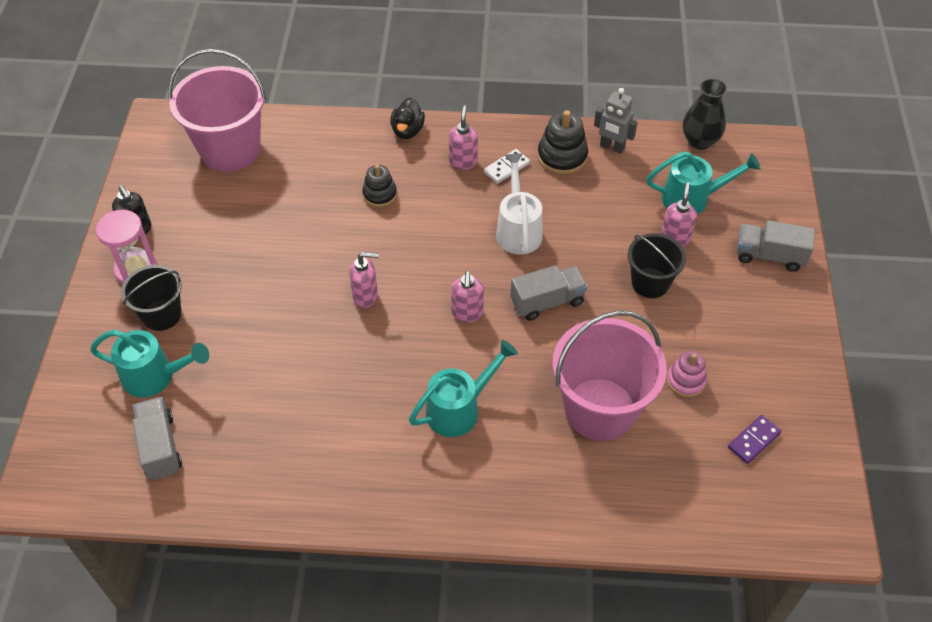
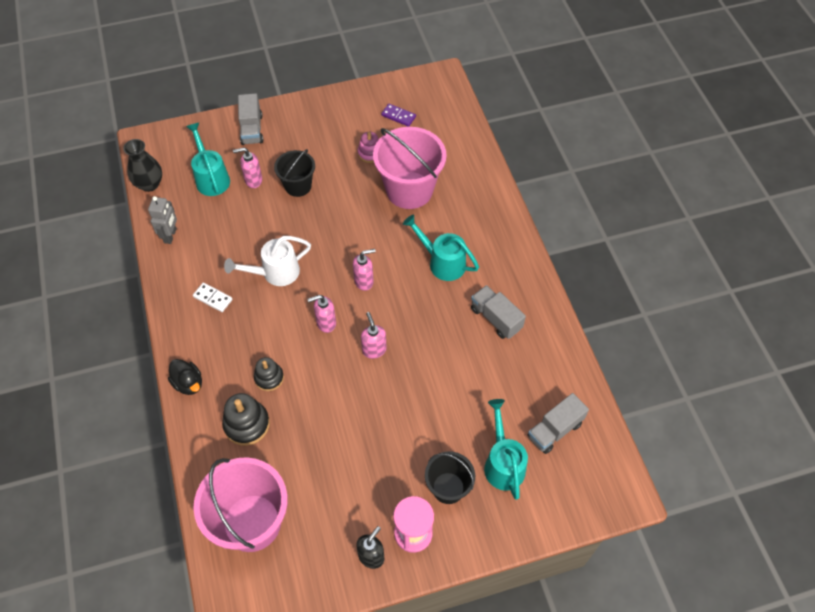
camera: 110 degrees left, 5 degrees up
(407, 131) = (188, 383): black duck -> black duck turned 60 degrees clockwise
(463, 162) = (214, 330): pink soap dispenser -> pink soap dispenser (326, 323)
(547, 302) = (336, 238): grey truck -> grey truck (496, 318)
(562, 157) = (190, 265): black stacking toy -> black stacking toy (247, 424)

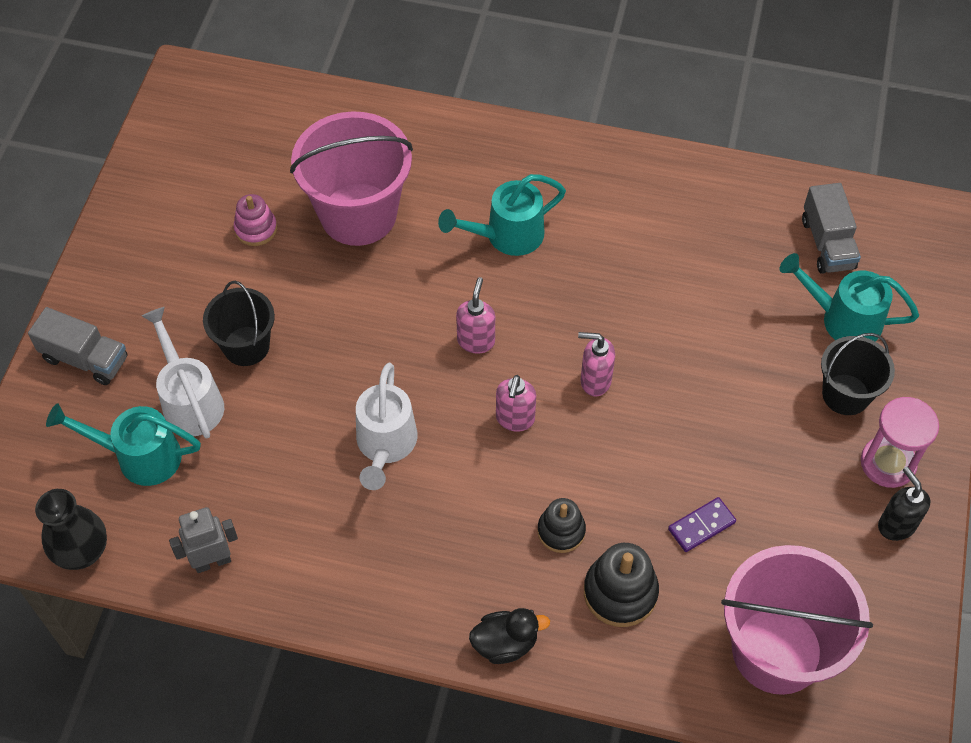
camera: 60 degrees left, 0 degrees up
(170, 236) = (212, 561): grey robot -> grey robot turned 60 degrees counterclockwise
(213, 298) = (374, 549): white domino -> none
(253, 180) = (190, 400): pink soap dispenser -> white watering can
(398, 116) = (215, 163): purple domino -> purple domino (701, 526)
(496, 318) = (633, 222): grey truck -> none

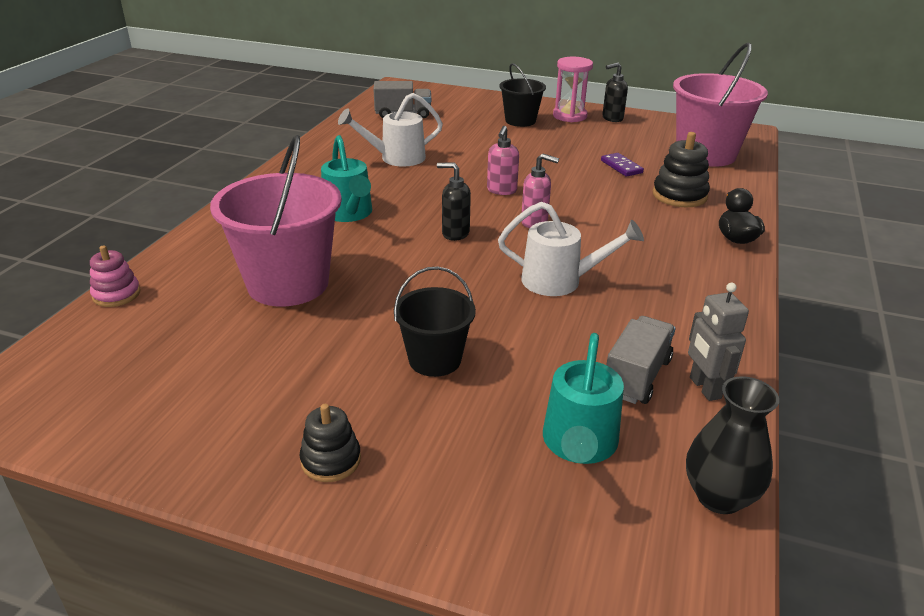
camera: 85 degrees left, 25 degrees down
(85, 359) = (427, 500): grey truck -> grey truck (636, 376)
(190, 400) = (502, 403): white watering can -> white watering can (396, 158)
(256, 229) = (275, 349): pink stacking toy -> pink stacking toy (116, 294)
(476, 341) = (455, 233): pink soap dispenser -> black soap dispenser
(561, 531) = (634, 212): black stacking toy -> black stacking toy (331, 460)
(842, 319) = (463, 116): turquoise watering can -> none

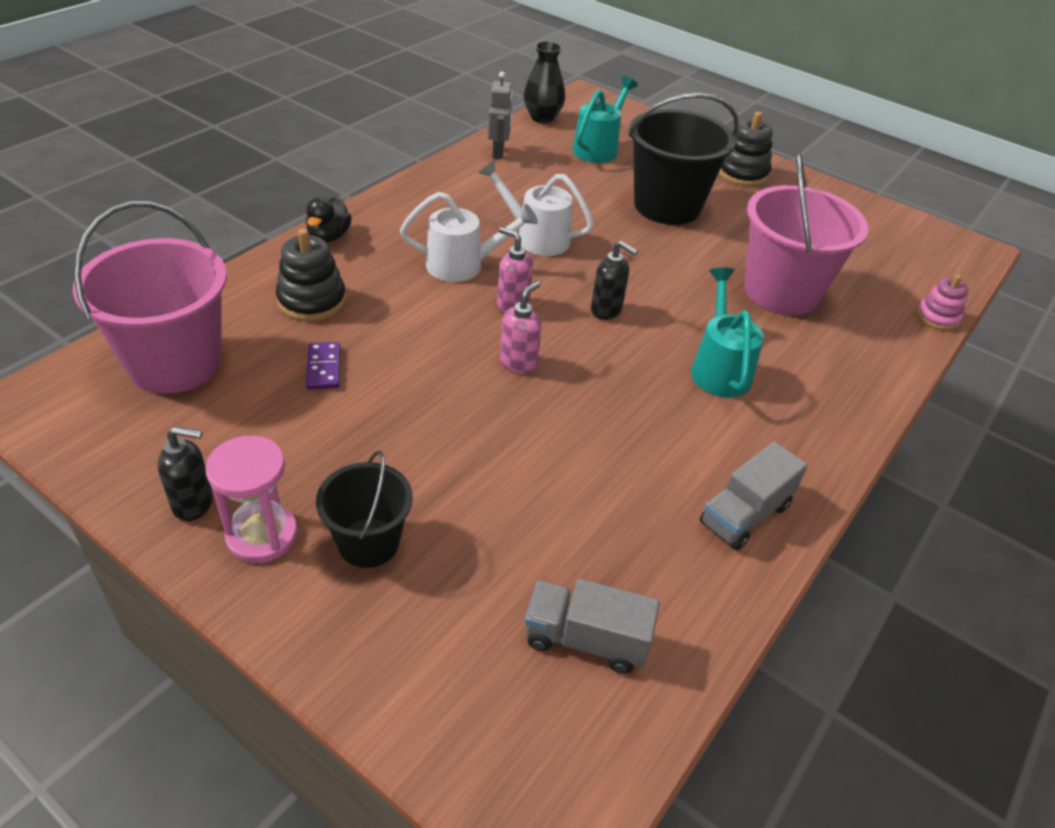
camera: 165 degrees left, 10 degrees up
(331, 460) = (742, 173): black stacking toy -> black stacking toy, size x1.51
(396, 158) = (637, 474): white watering can -> white watering can (463, 265)
(435, 359) = (667, 206): black bucket -> black bucket, size x1.75
(636, 376) = (535, 167): grey truck -> grey truck (745, 514)

